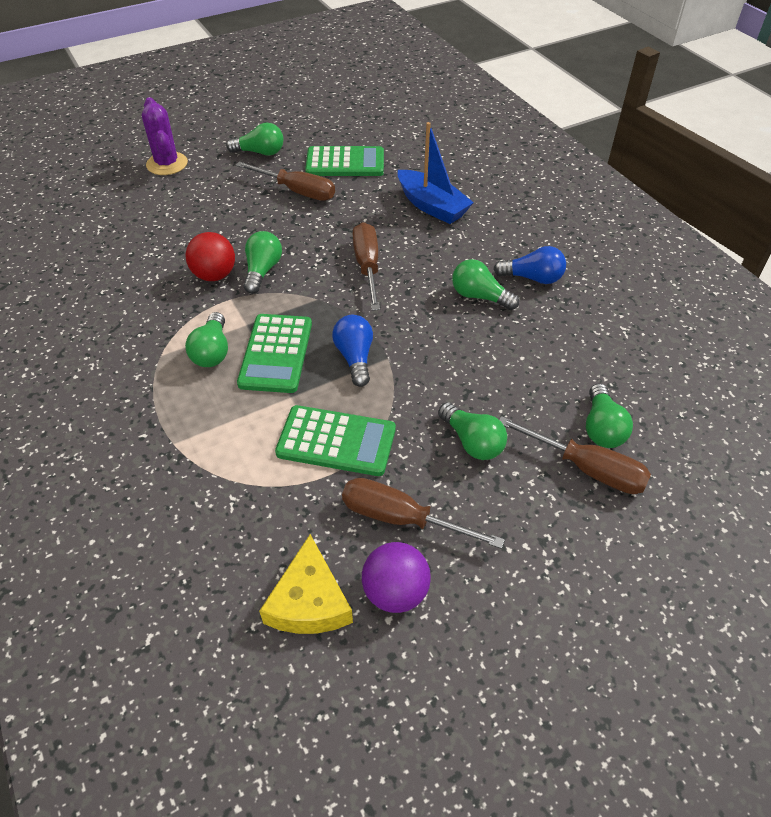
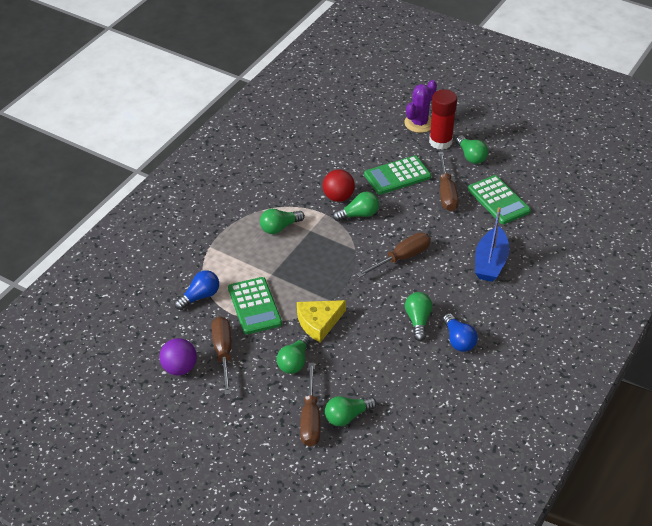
camera: 60 degrees right, 5 degrees down
(214, 162) = (440, 142): none -> red glue stick
(276, 353) = (298, 253): green calculator -> green calculator (397, 176)
(309, 601) = (155, 339): yellow cheese -> yellow cheese (319, 322)
(355, 358) = (320, 287): blue light bulb -> blue light bulb (200, 296)

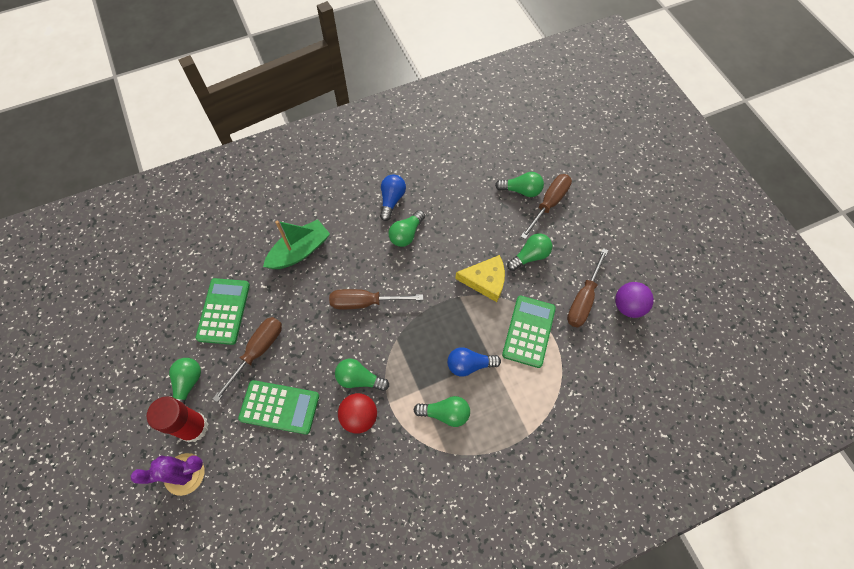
camera: 145 degrees left, 20 degrees up
(200, 296) = (572, 373): blue light bulb -> blue light bulb (469, 365)
(490, 262) = (300, 251): blue boat -> green boat

